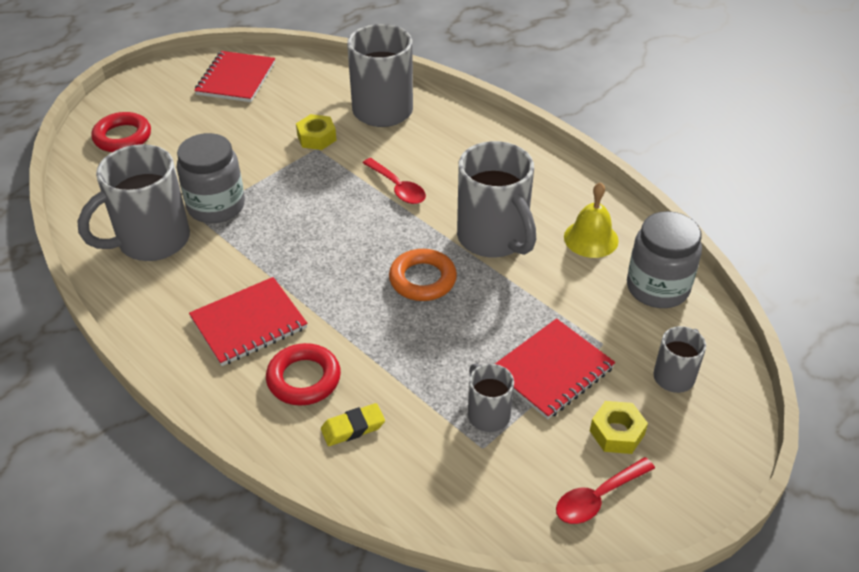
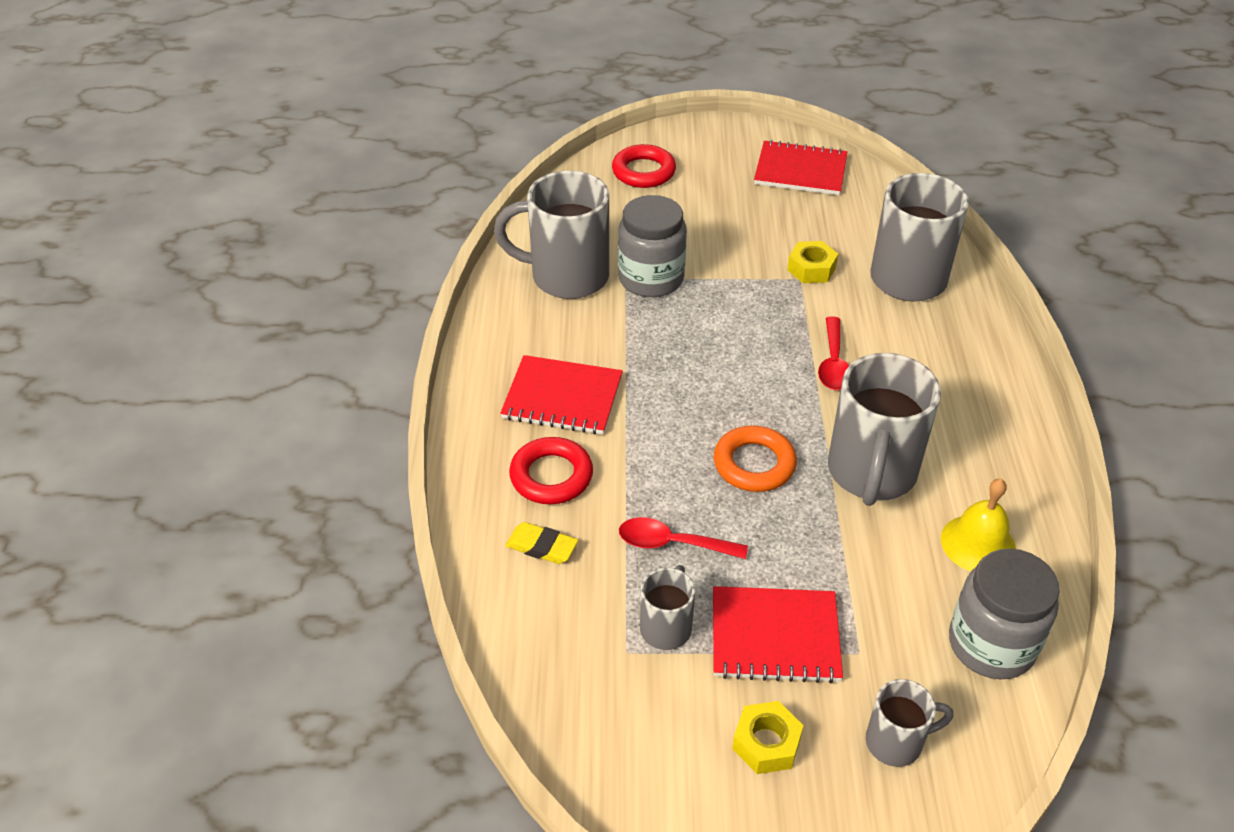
camera: 45 degrees right, 0 degrees up
(236, 79) = (800, 171): red notebook -> red notebook turned 45 degrees clockwise
(598, 498) = (674, 783): red spoon -> red spoon (672, 543)

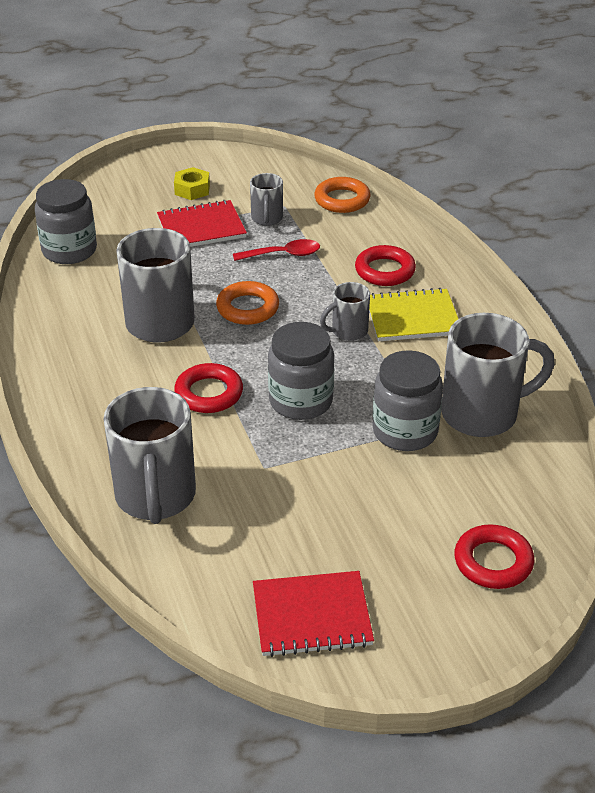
camera: 160 degrees right, 5 degrees down
(530, 637) = (342, 200): none -> orange ring
(541, 547) = (364, 236): yellow eraser -> none
(562, 398) = (412, 318): red notebook -> yellow notebook
(738, 331) = (301, 401): none -> grey jar
(811, 269) = (256, 481): yellow nut -> none
(833, 363) = (209, 393): red spoon -> red ring
(896, 742) = (122, 203): grey mug -> grey mug (348, 331)
(978, 544) = (78, 297): yellow bell -> none

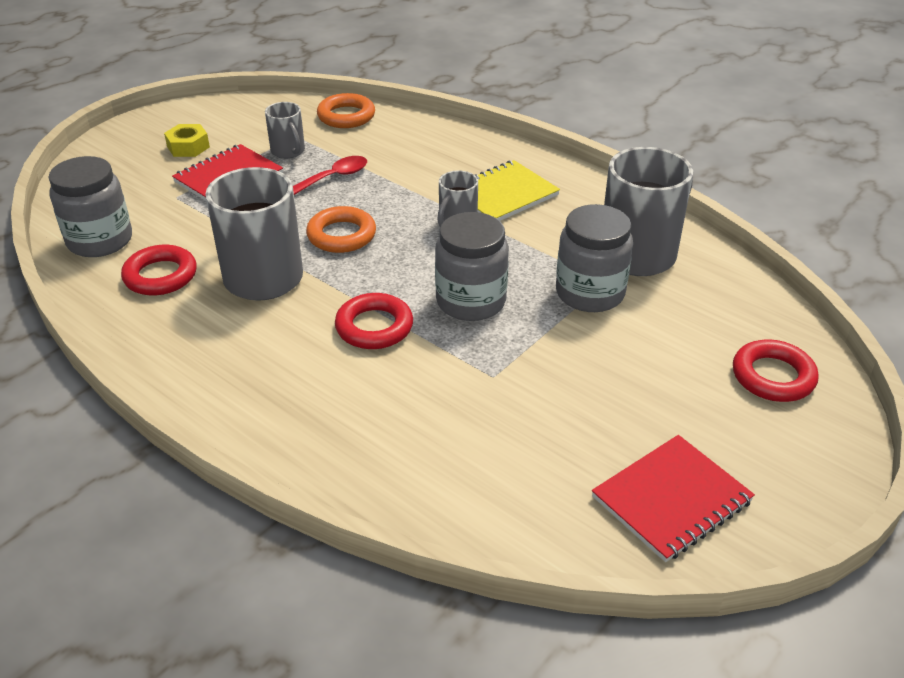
camera: 30 degrees left, 0 degrees up
(155, 497) = (411, 450): grey mug -> none
(385, 271) = (441, 163): red ring -> red ring (160, 276)

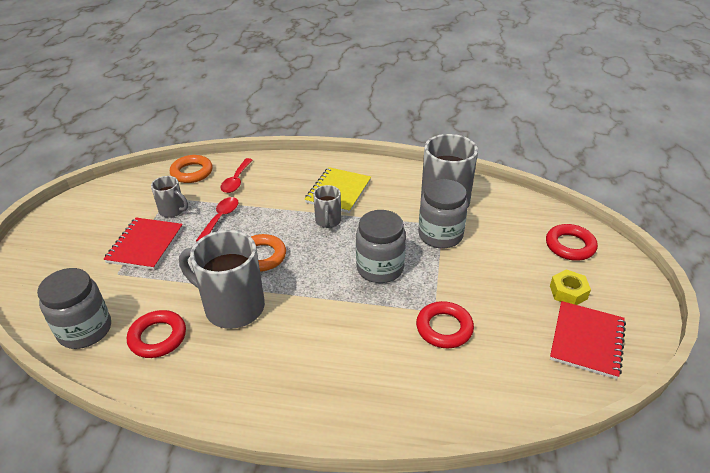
camera: 30 degrees left, 0 degrees up
(188, 147) = (93, 233): yellow nut -> yellow nut (568, 292)
(374, 327) = (337, 310): red ring -> red ring (444, 328)
(389, 141) = (236, 180): none -> red spoon

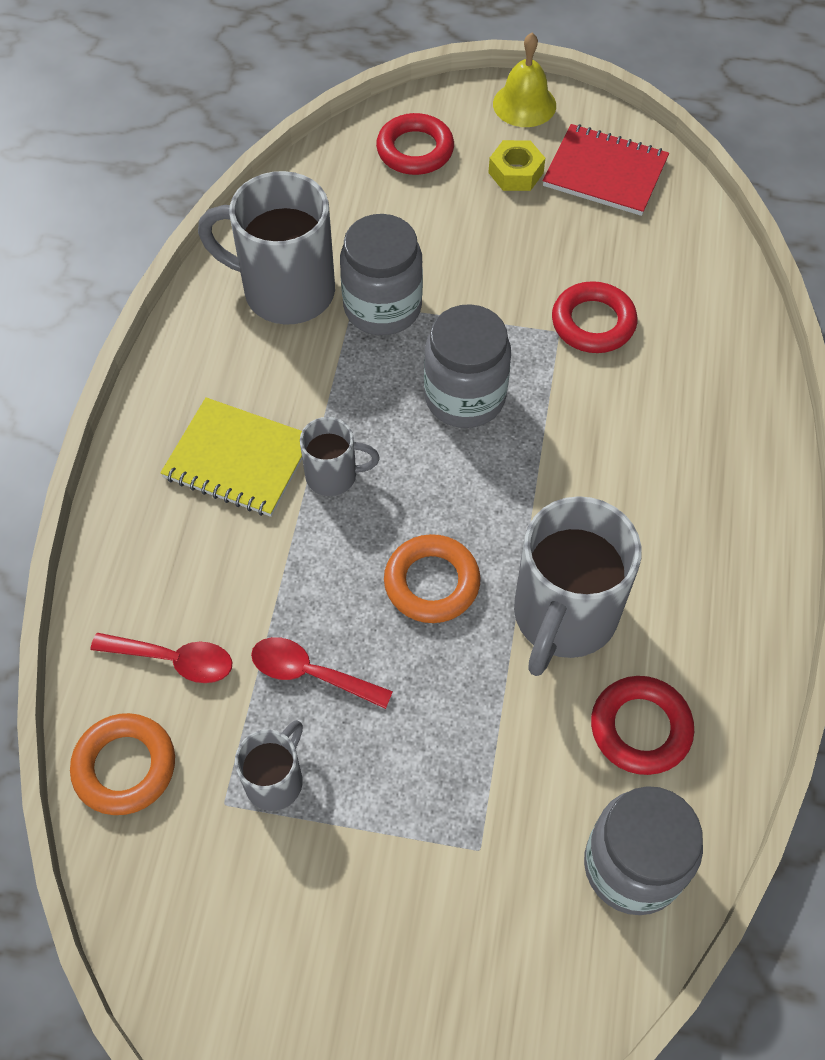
camera: 90 degrees left, 20 degrees up
(145, 245) = (391, 813): red notebook -> none
(638, 298) = (524, 104): none -> yellow bell

